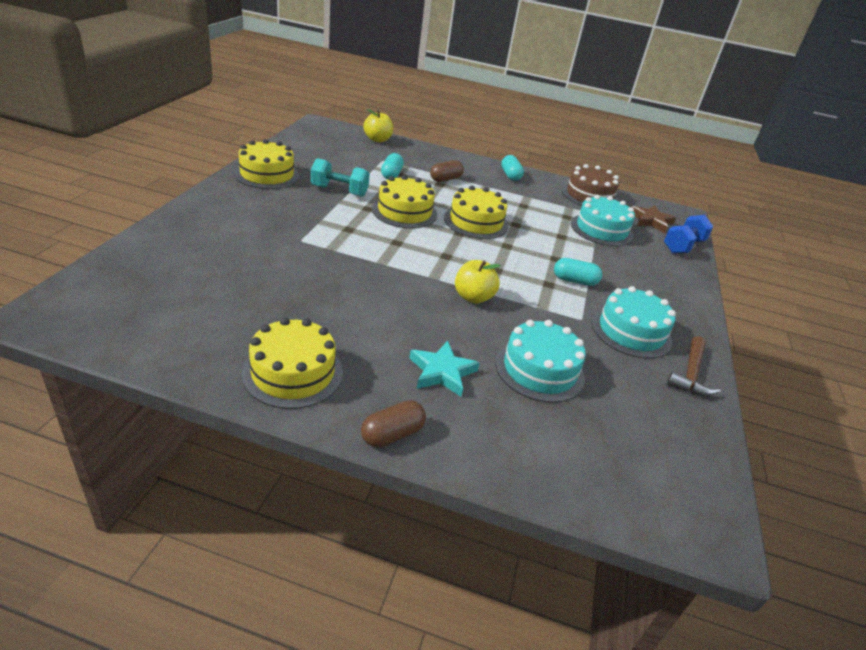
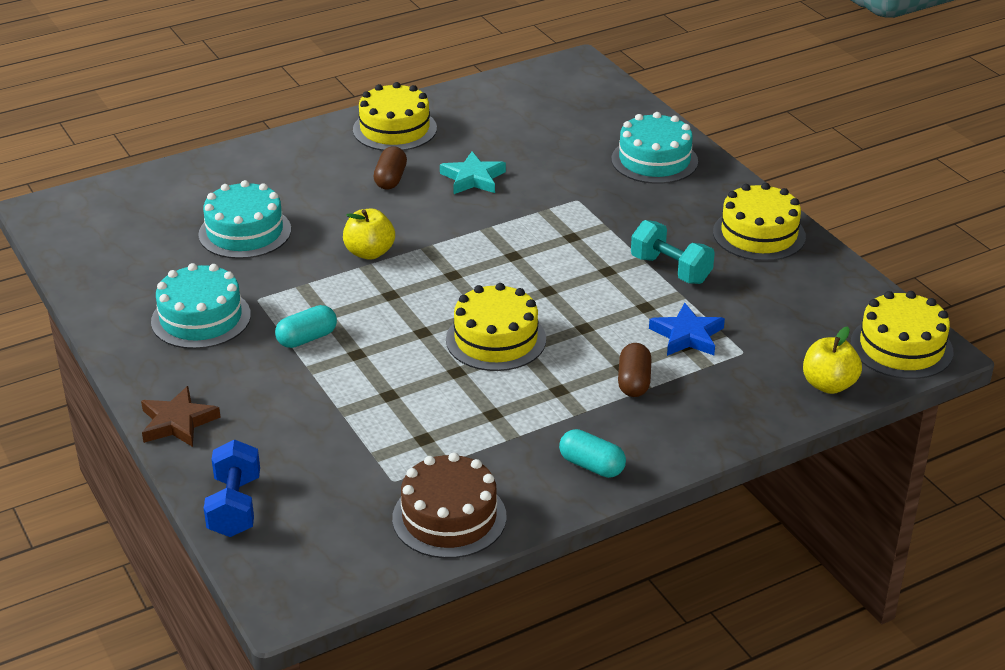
camera: 140 degrees right, 0 degrees up
(339, 191) = (670, 269): turquoise dumbbell -> turquoise dumbbell turned 75 degrees clockwise
(391, 174) = (687, 336): turquoise capsule -> blue star
(392, 434) = (289, 141): brown capsule -> brown capsule (390, 179)
(404, 212) = (574, 295): yellow cake -> yellow cake (901, 347)
(442, 372) = (309, 186): turquoise star -> turquoise star (473, 178)
(601, 230) = (360, 449): turquoise cake -> turquoise cake (654, 160)
(651, 221) = (317, 531): brown star -> brown star (177, 422)
(690, 374) = (116, 311): brown hammer -> none

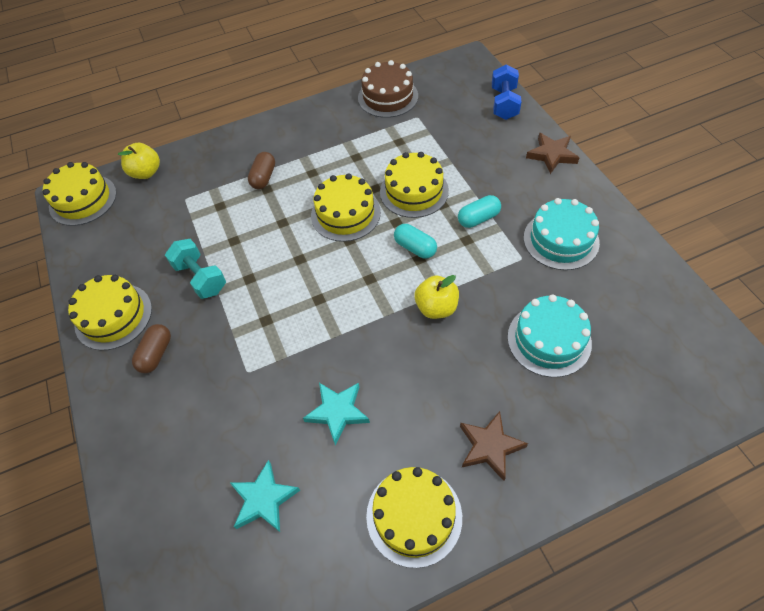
camera: 170 degrees left, 20 degrees up
(322, 164) = (490, 447): none -> brown star
(390, 179) = (418, 416): brown capsule -> brown capsule (156, 354)
(398, 369) = (414, 191): none -> yellow cake
(530, 131) = (264, 499): none -> turquoise star
(591, 466) = (306, 123): turquoise capsule -> turquoise capsule (415, 248)
(654, 160) = (155, 433): turquoise cake -> none
(687, 336) = (215, 213): blue star -> none

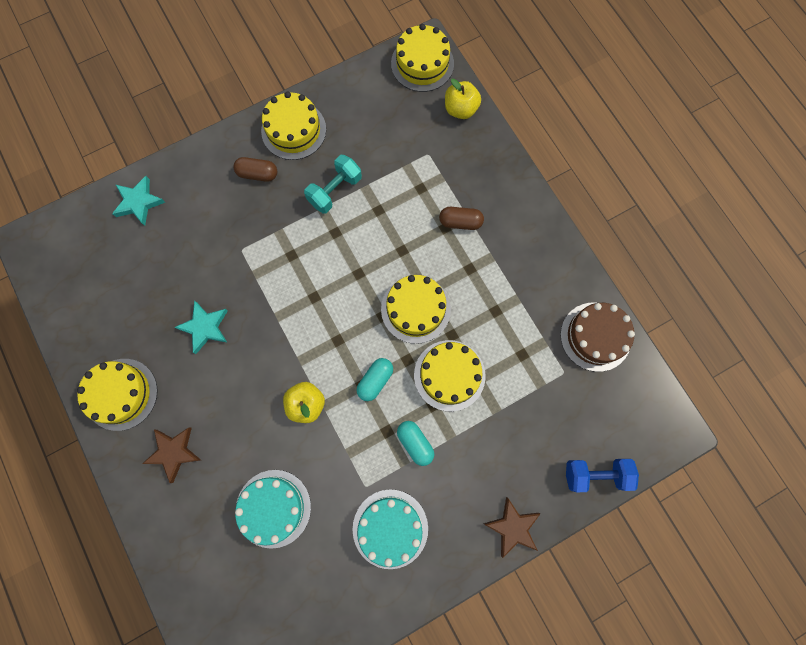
camera: 80 degrees right, 20 degrees up
(264, 499) = (137, 282): turquoise star -> turquoise star (139, 202)

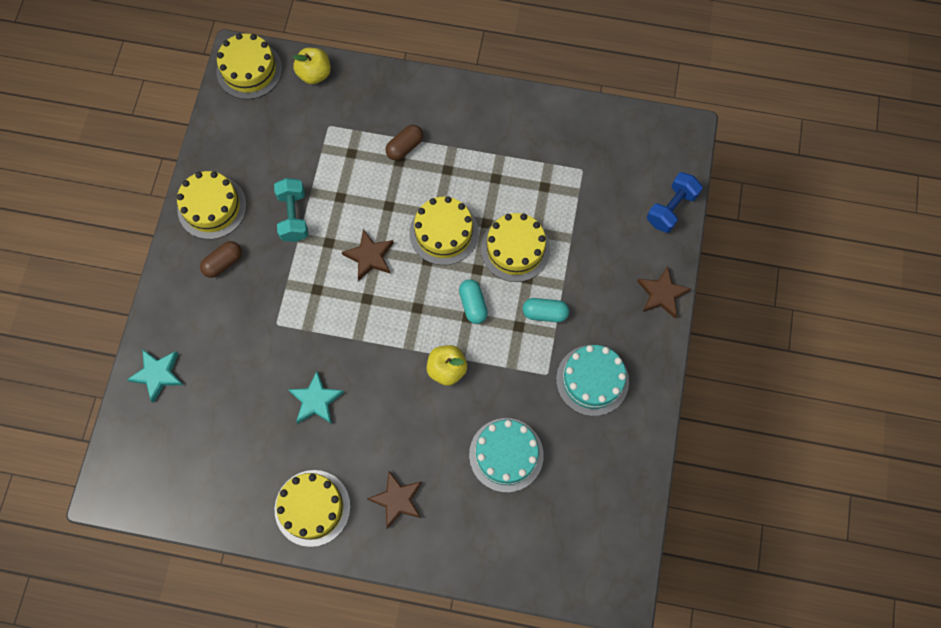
camera: 50 degrees left, 5 degrees down
(349, 271) = (370, 256): none -> brown star
(595, 336) = (574, 127): brown cake -> none

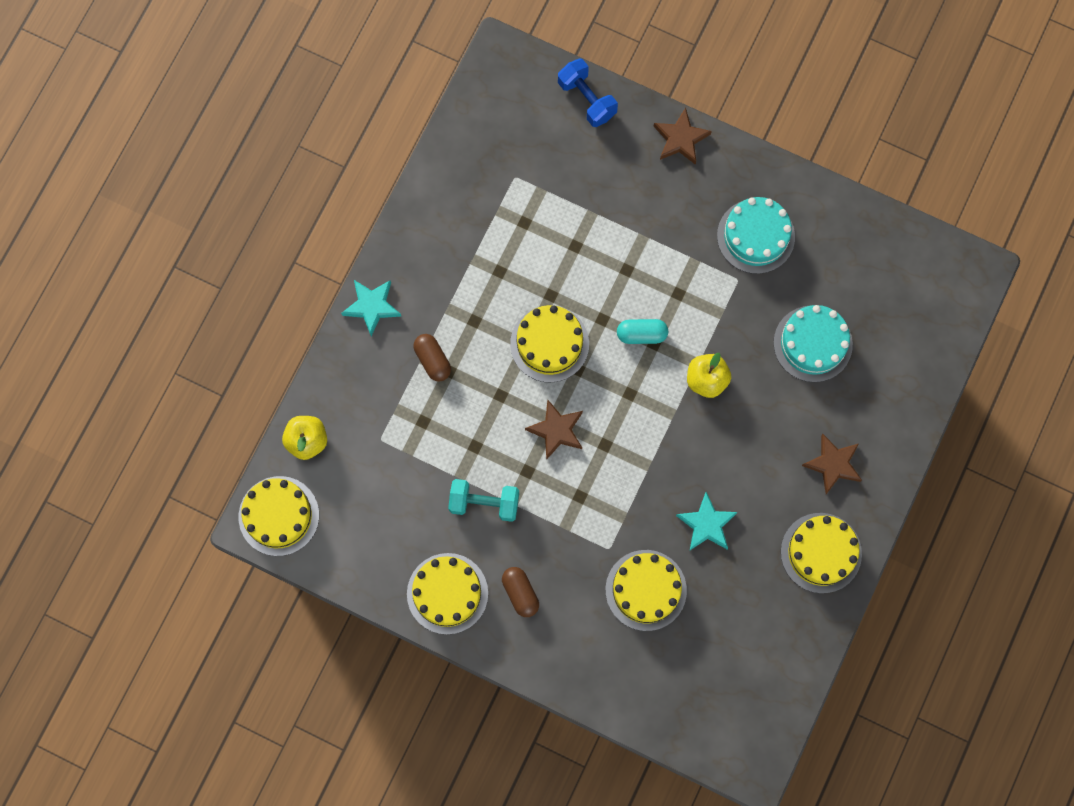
camera: 75 degrees left, 5 degrees up
(158, 374) = (634, 690): turquoise star -> turquoise star (372, 306)
(515, 249) = (589, 273): yellow cake -> yellow cake (646, 590)
(545, 313) = (670, 263): turquoise capsule -> none

